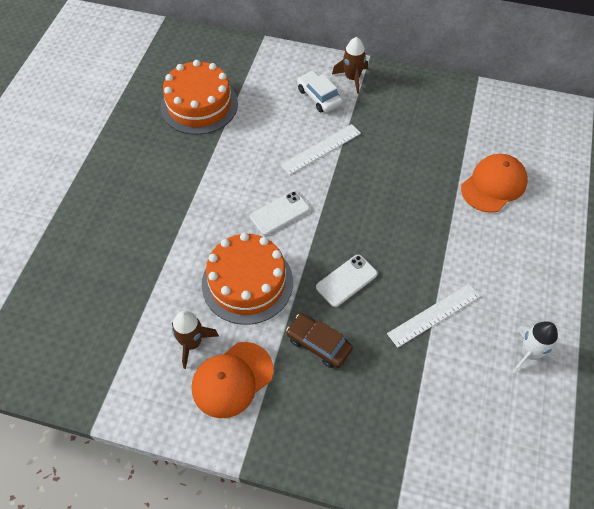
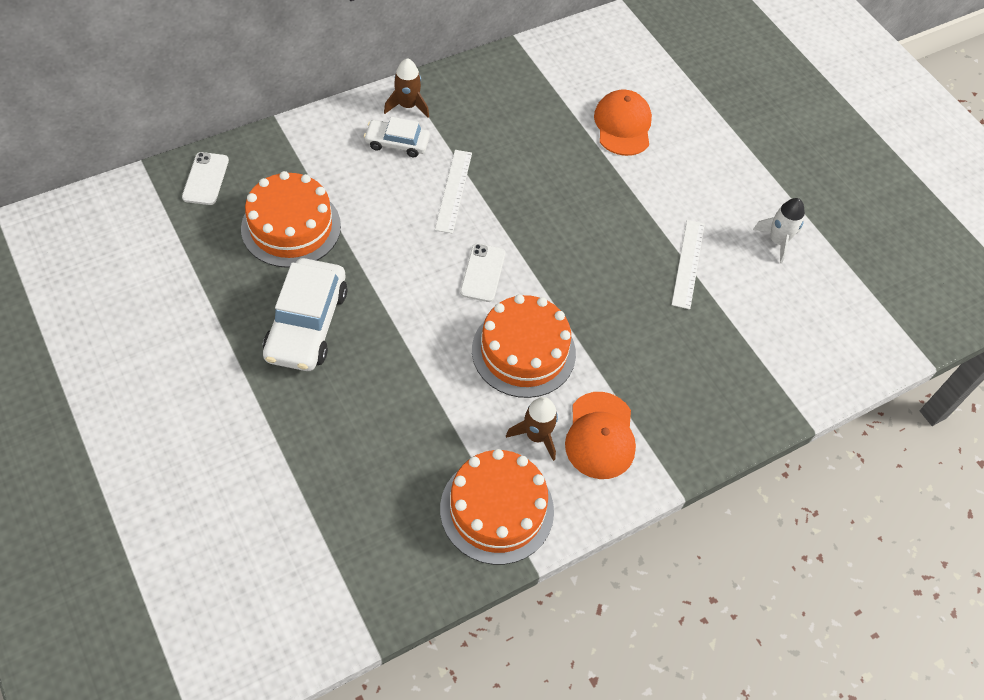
camera: 50 degrees left, 0 degrees up
(114, 368) = (497, 509): none -> orange cake
(143, 166) = (306, 324): none -> white car
(319, 344) = (632, 354): brown car -> none
(346, 280) = (598, 287): white phone -> white phone (205, 179)

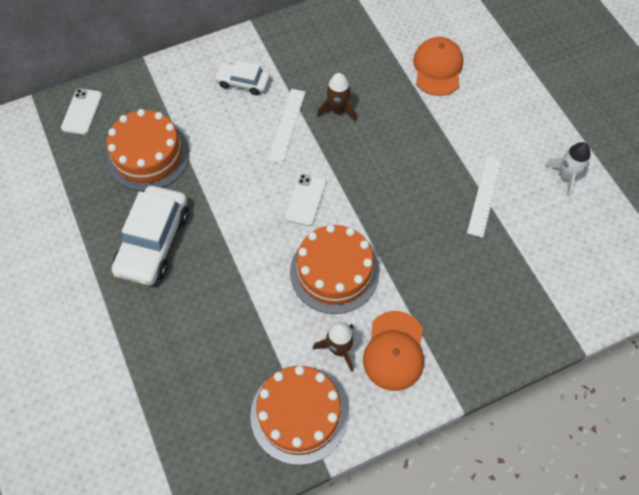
camera: 10 degrees right, 5 degrees up
(407, 105) = (254, 49): brown rocket -> brown rocket (337, 109)

